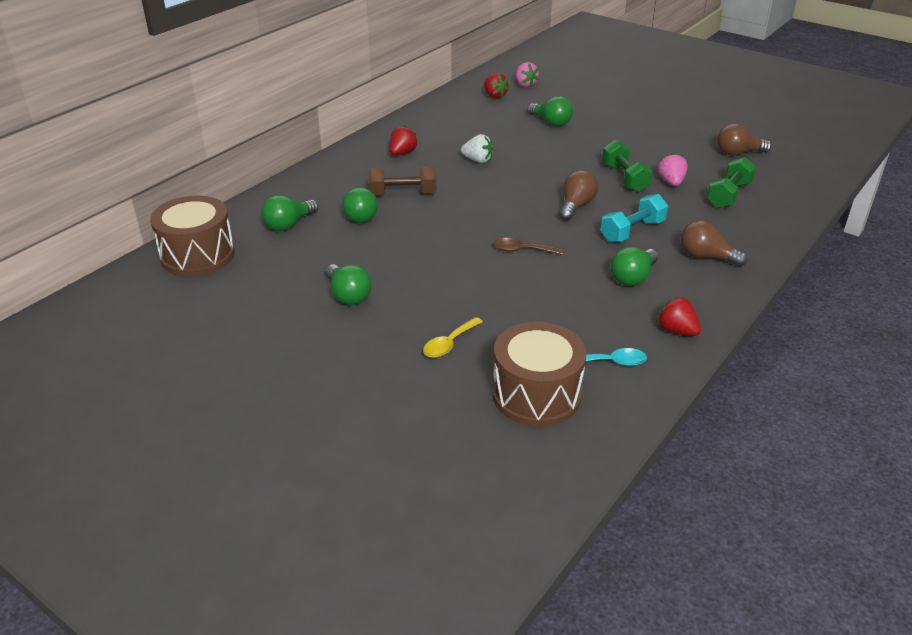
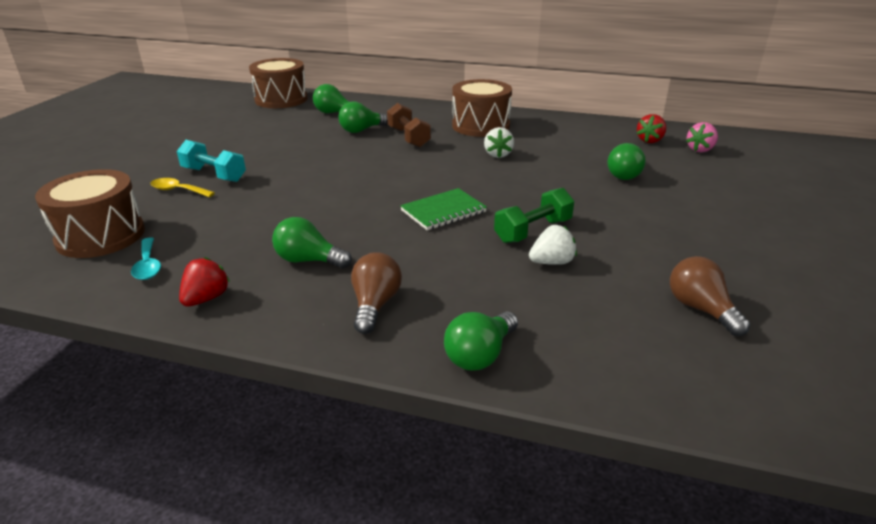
camera: 70 degrees right, 5 degrees down
(348, 295) = (242, 146): green light bulb -> green light bulb (480, 355)
(402, 153) = (480, 126): red strawberry -> brown drum
(522, 250) = (338, 197): brown spoon -> none
(576, 206) = (443, 211): brown light bulb -> green notebook
(632, 231) = (409, 249): turquoise dumbbell -> turquoise dumbbell (214, 174)
(671, 182) = (551, 262): pink strawberry -> white strawberry
(728, 195) = (556, 310): green dumbbell -> none

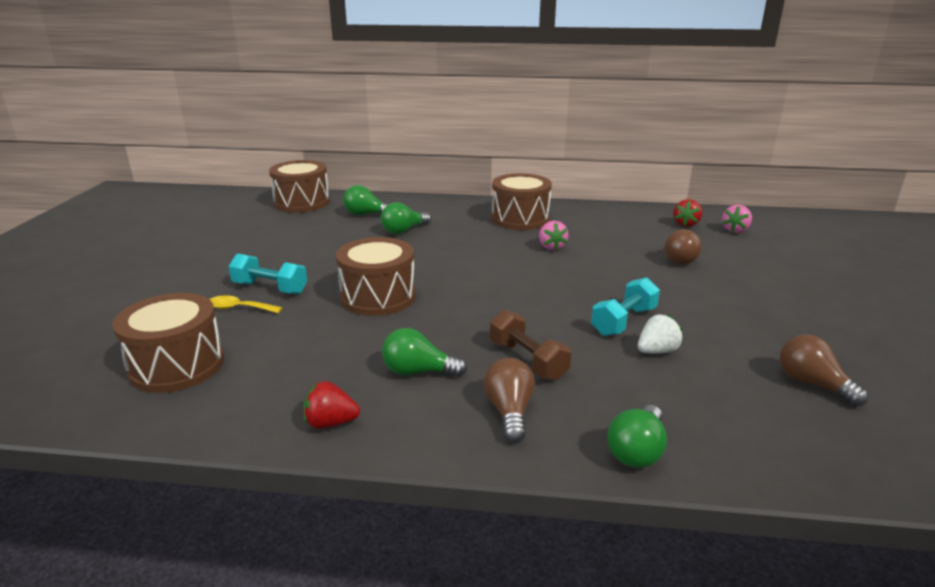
camera: 10 degrees left, 5 degrees down
(148, 265) = (247, 393): turquoise spoon -> none
(206, 298) = (330, 423): red strawberry -> red strawberry turned 105 degrees counterclockwise
(307, 189) = (378, 297): none -> brown drum
(408, 137) = (455, 235): brown dumbbell -> brown dumbbell (527, 360)
(443, 211) = (528, 309): green notebook -> none
(498, 154) = (551, 247): white strawberry -> pink strawberry
(533, 231) = (624, 321): green dumbbell -> turquoise dumbbell
(625, 174) = (680, 259): green light bulb -> brown light bulb

